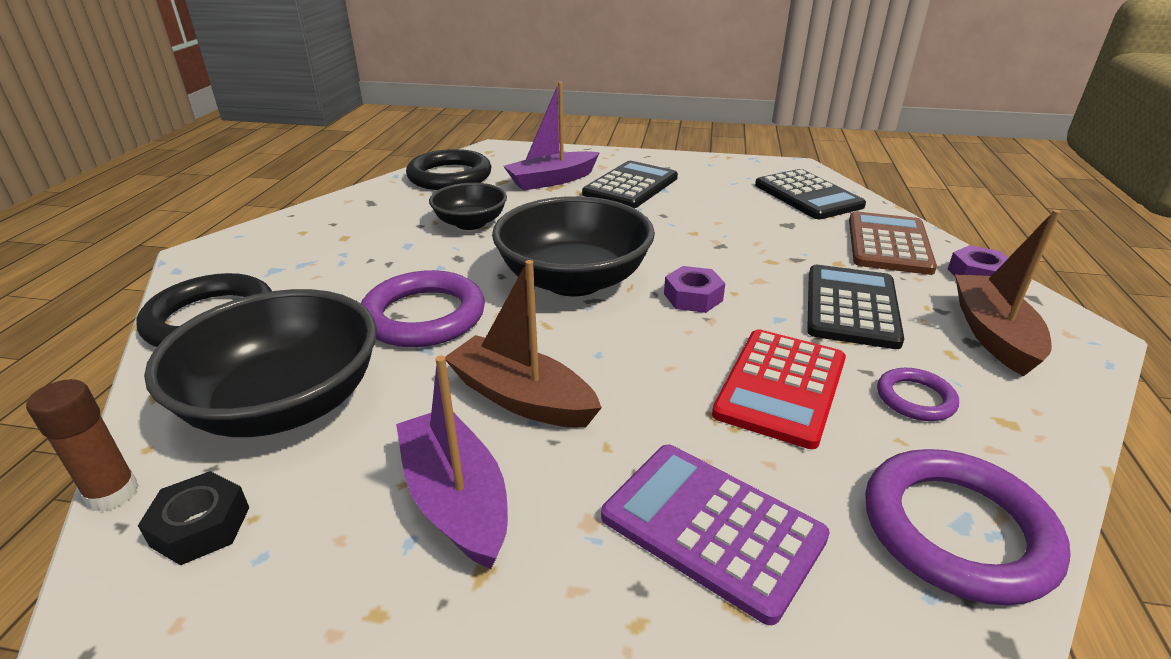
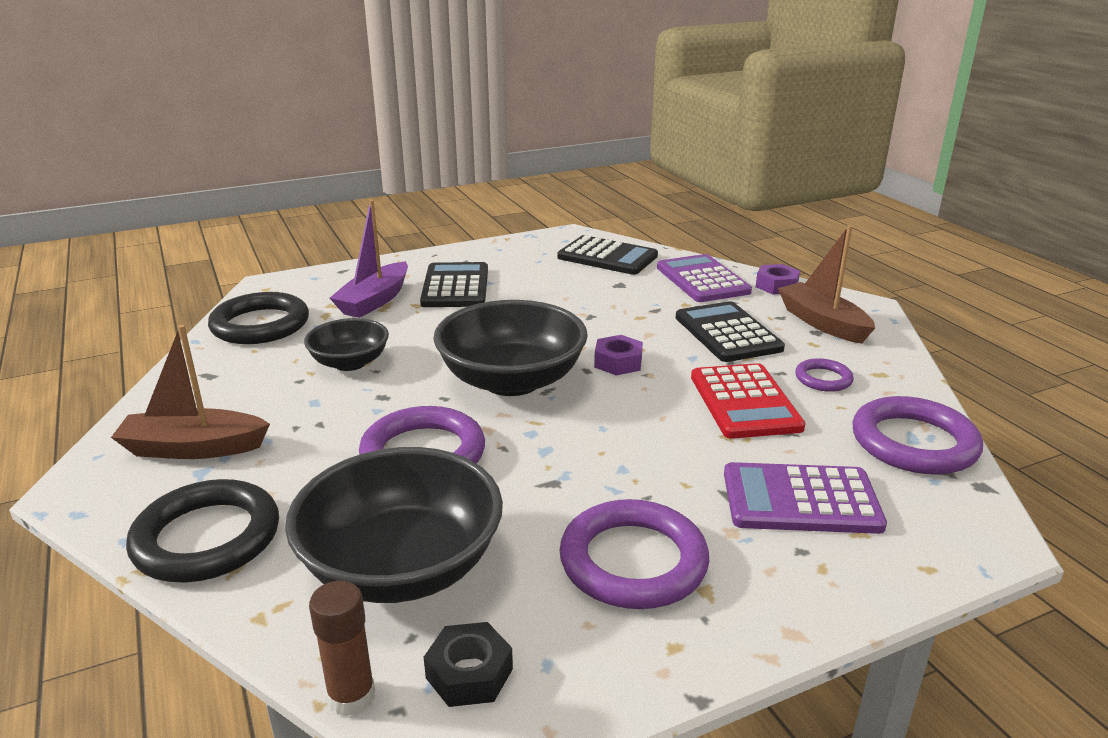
camera: 35 degrees left, 5 degrees down
(456, 500) = (633, 561): purple boat -> purple ring
(522, 398) = (588, 479): brown boat -> brown boat (194, 448)
(888, 244) = (702, 280): brown calculator -> purple calculator

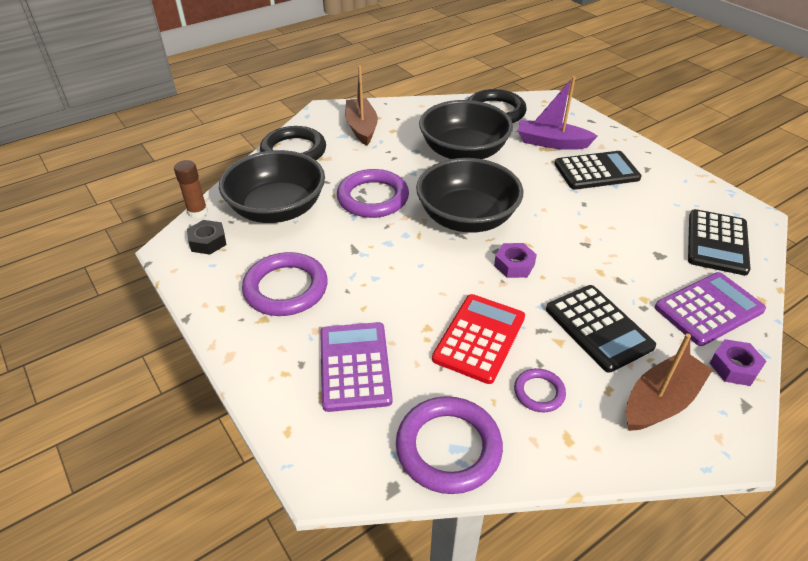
camera: 80 degrees right, 15 degrees up
(350, 363) = (463, 152): black bowl -> black bowl, size x1.76
(727, 333) = (598, 328): black calculator -> black calculator turned 90 degrees clockwise
(744, 402) = (479, 338): red calculator -> red calculator turned 135 degrees clockwise

